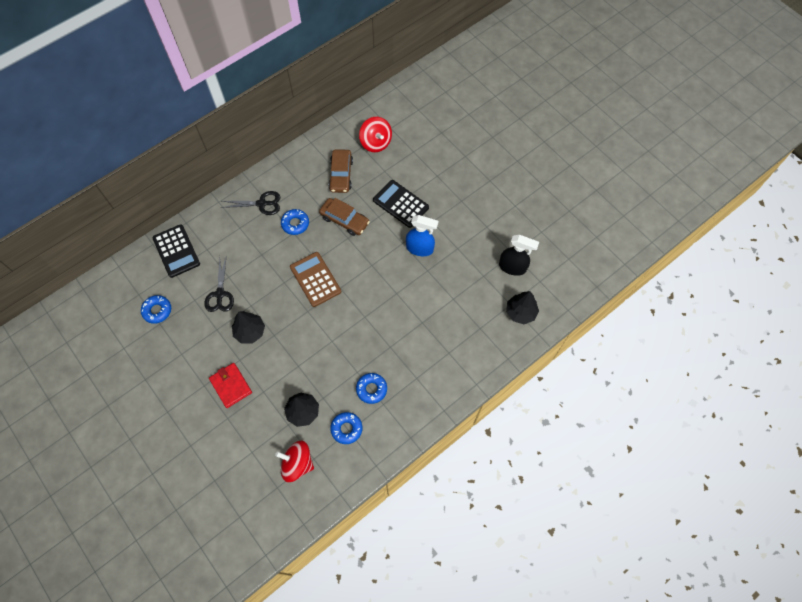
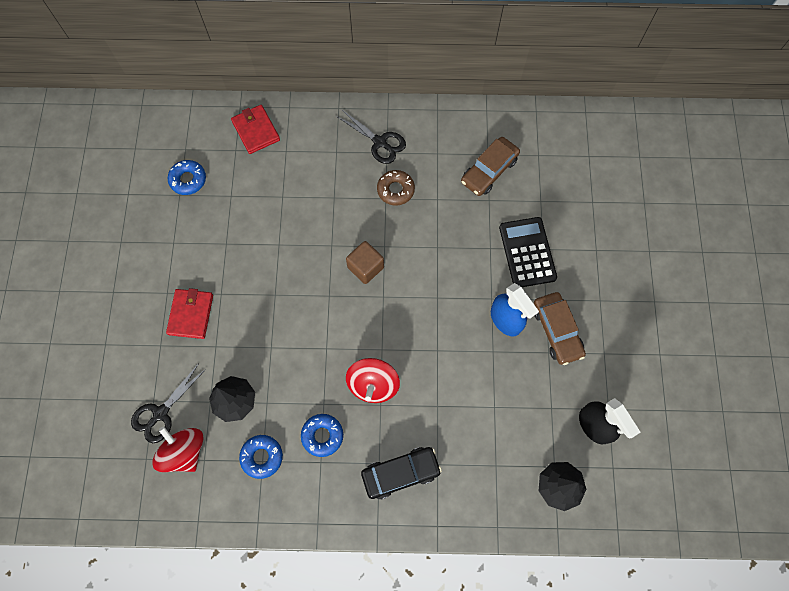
camera: 40 degrees right, 5 degrees up
(176, 251) = (256, 131): black calculator -> red wallet
(220, 294) = (259, 209): black scissors -> black scissors (160, 413)
(250, 332) = (255, 272): black tree -> none
(295, 224) = (395, 190): blue donut -> brown donut
(315, 279) = (365, 267): brown calculator -> brown cube
(344, 220) = (450, 225): brown car -> brown car (556, 331)
(376, 142) = (558, 161): red spinning top -> red spinning top (373, 384)
(432, 373) = (400, 473): none -> black car

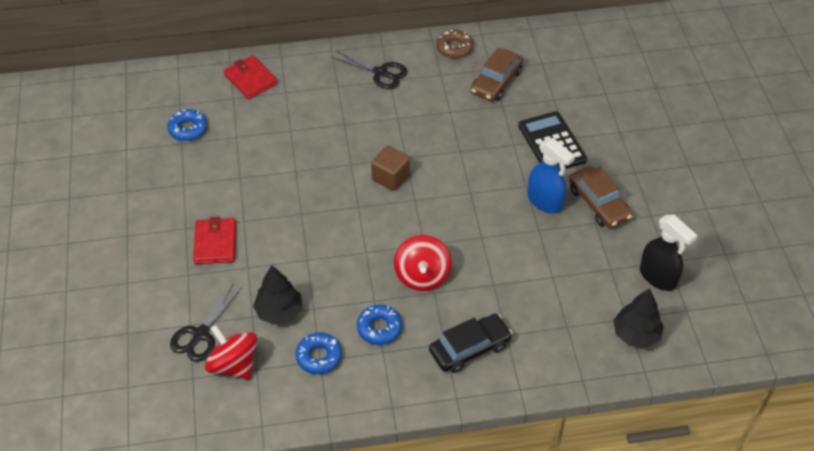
camera: 10 degrees left, 20 degrees down
(395, 190) = (406, 109): brown donut -> brown donut (454, 48)

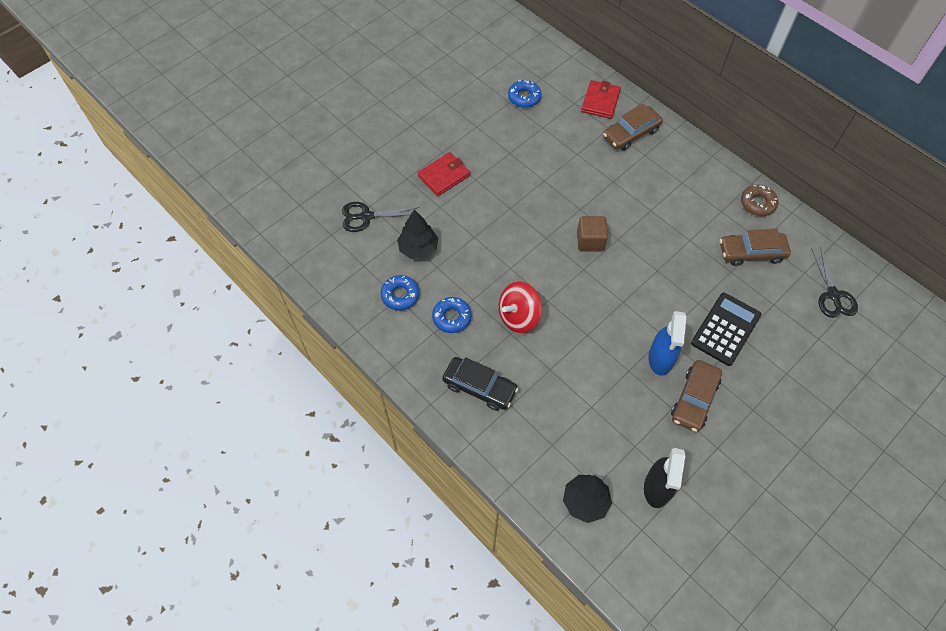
camera: 55 degrees right, 10 degrees up
(234, 365) = (357, 250): red spinning top -> none
(306, 81) = (631, 133): none -> brown car
(380, 73) = (683, 172): black scissors -> black scissors (833, 295)

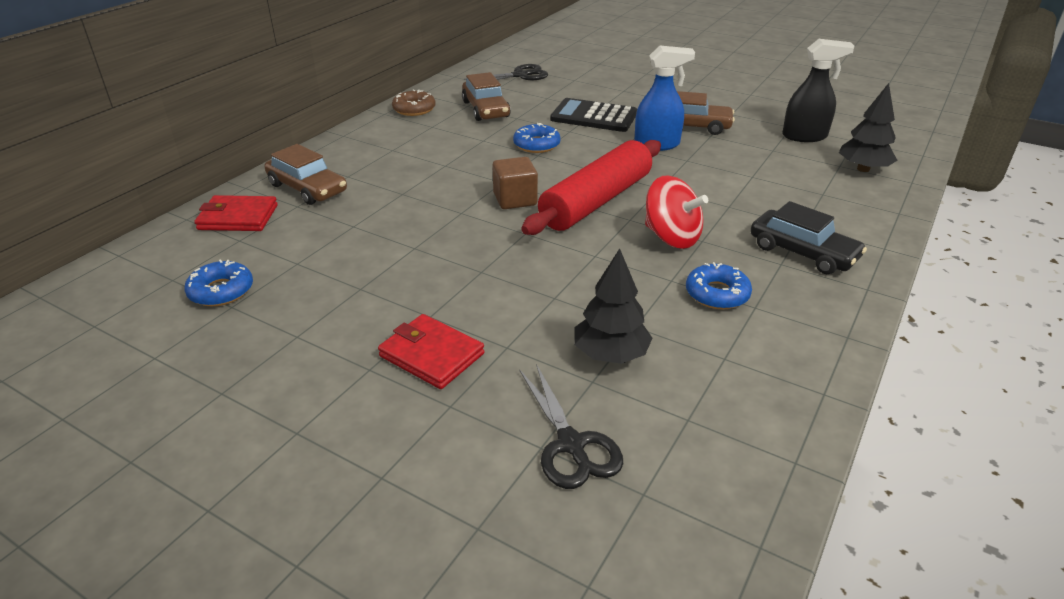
camera: 105 degrees left, 25 degrees down
(400, 295) = (718, 356): blue donut -> blue donut (536, 145)
(479, 387) = (802, 252): black car -> black car turned 120 degrees clockwise
(577, 288) = (596, 201): none -> red rolling pin

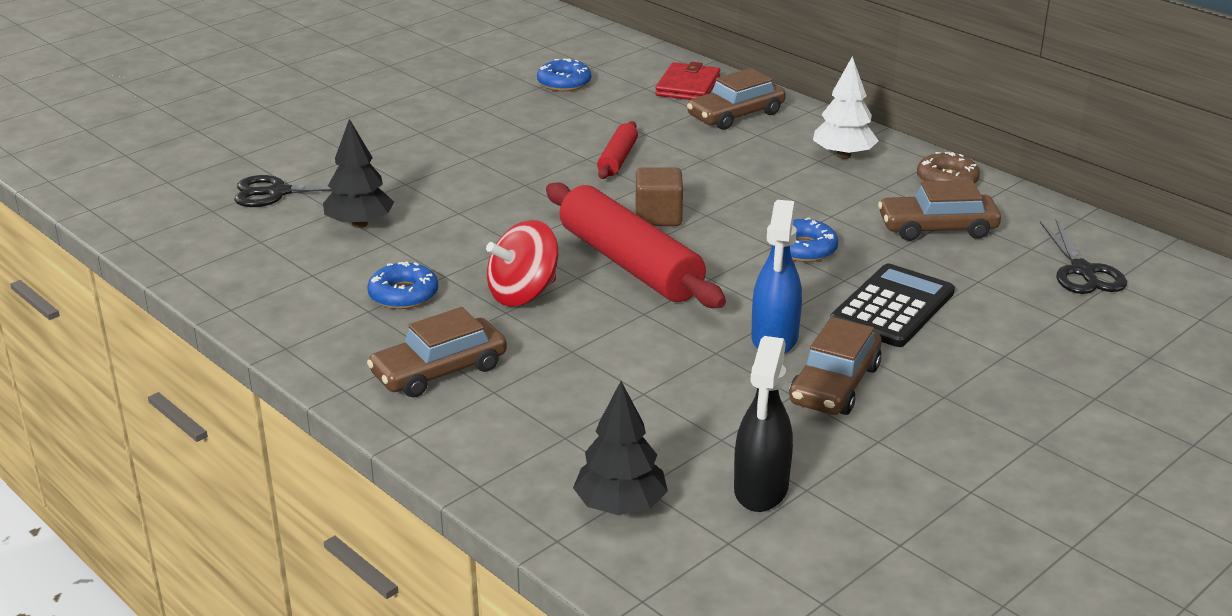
camera: 105 degrees right, 5 degrees down
(382, 142) = (843, 155): none -> white tree
(413, 231) = (617, 159): none -> red rolling pin
(431, 355) = (418, 154): red wallet -> none
(802, 252) = (439, 370): black car -> brown car

